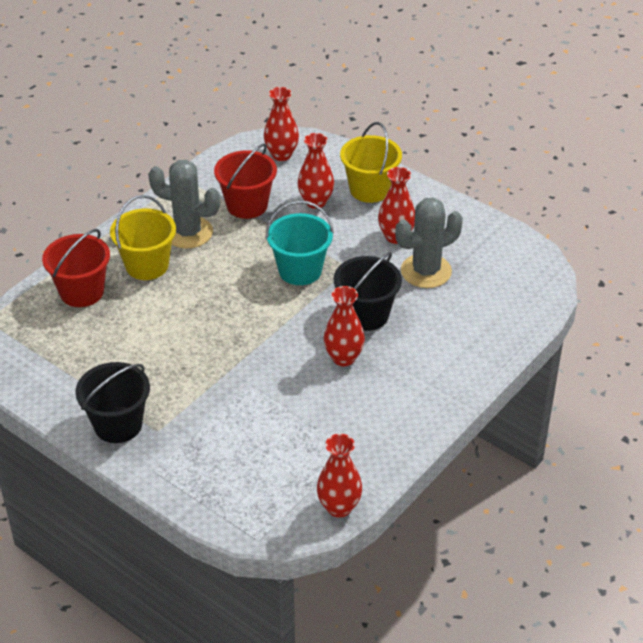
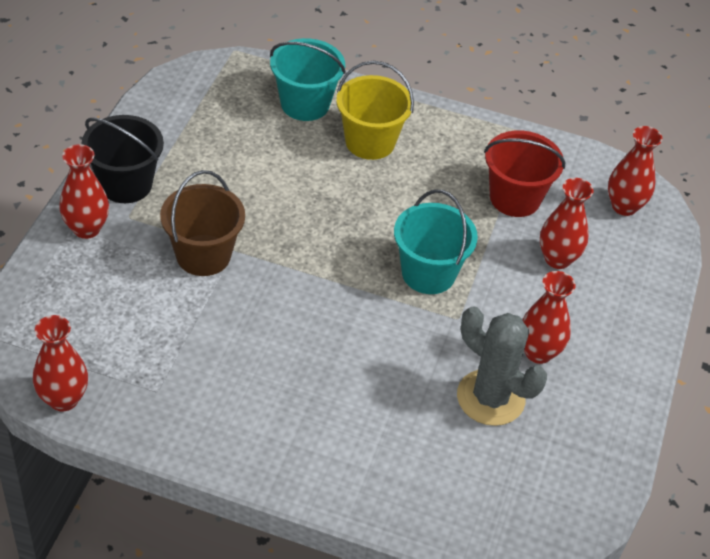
camera: 65 degrees right, 5 degrees up
(82, 292) = (305, 104): red bucket -> turquoise bucket
(188, 232) = (440, 160): grey cactus -> none
(223, 392) = (203, 255): none -> brown bucket
(343, 358) = (299, 349): red vase -> red vase (86, 228)
(366, 315) = (382, 354): black bucket -> none
(370, 189) = (612, 306): yellow bucket -> none

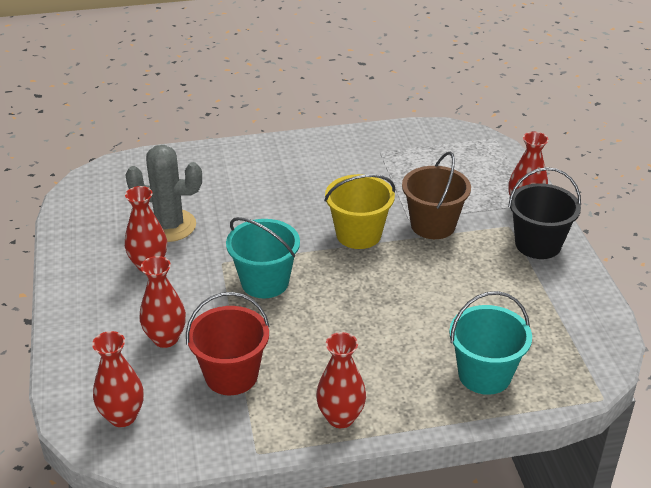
camera: 155 degrees right, 10 degrees down
(63, 399) = (425, 129): red vase -> red vase (340, 418)
(370, 142) = (396, 366): yellow bucket -> yellow bucket (358, 234)

